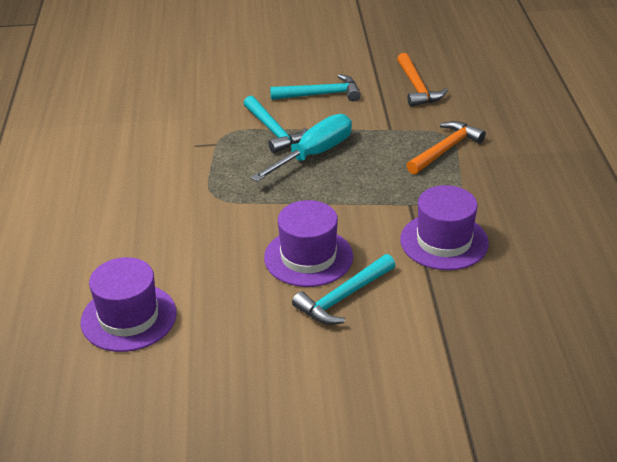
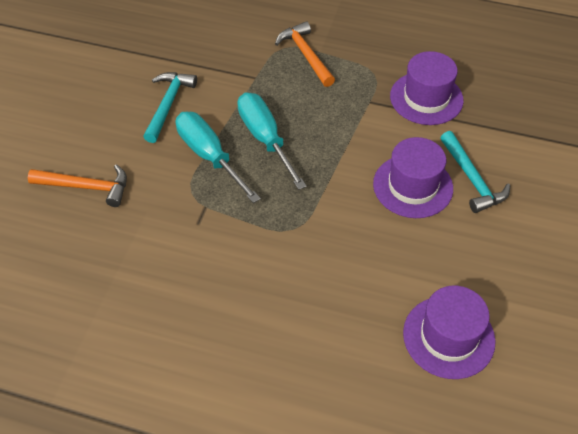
camera: 70 degrees left, 15 degrees up
(273, 131) = (210, 156): turquoise hammer -> turquoise screwdriver
(417, 87) = (200, 39): orange hammer -> orange hammer (86, 187)

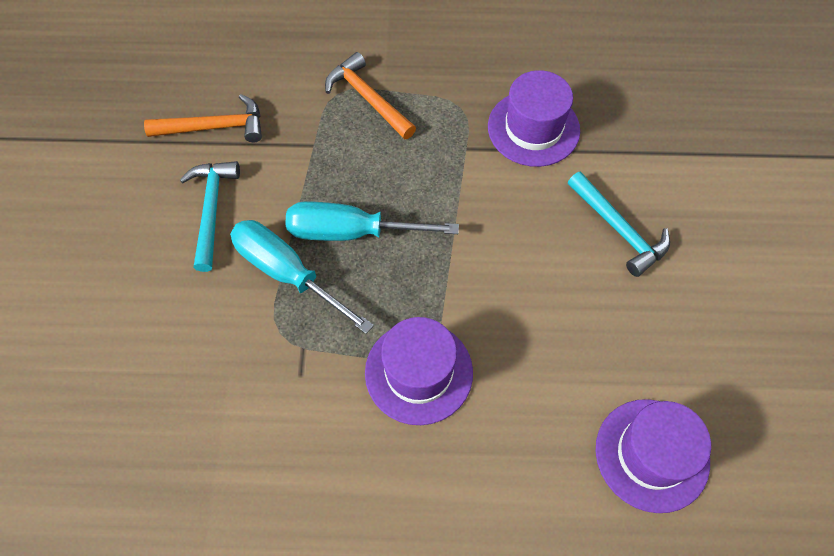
camera: 15 degrees left, 10 degrees up
(86, 187) = (138, 358): orange hammer -> orange hammer (214, 127)
(265, 139) = (352, 232): turquoise screwdriver -> turquoise screwdriver turned 45 degrees counterclockwise
(413, 186) = (552, 256): purple hat -> purple hat (419, 372)

